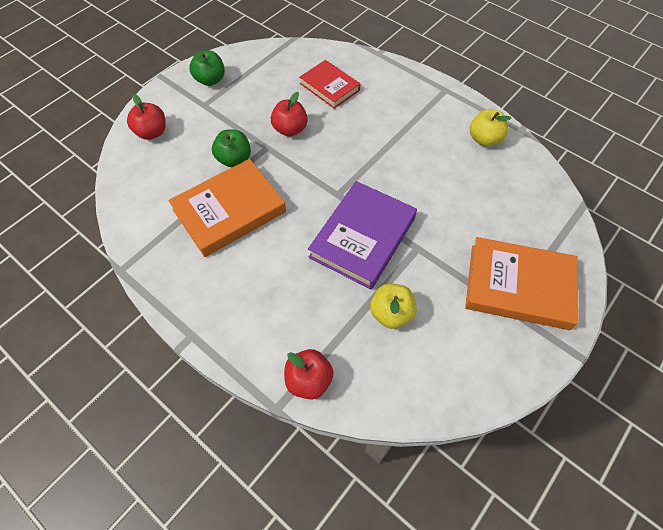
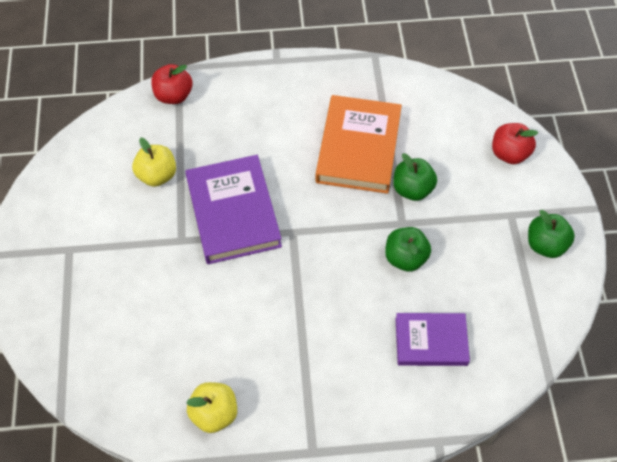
camera: 135 degrees right, 0 degrees up
(290, 129) = (405, 258): red apple -> green apple
(329, 87) = (431, 341): red book -> purple book
(518, 286) = (73, 274): orange book -> none

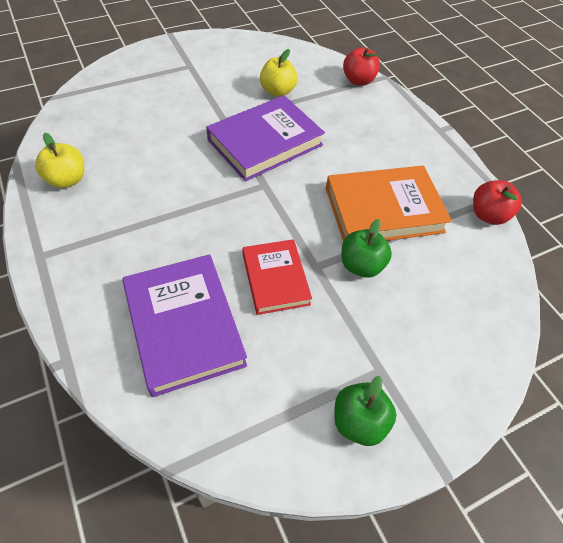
camera: 65 degrees right, 5 degrees down
(405, 258) = (275, 279): green apple -> red book
(431, 341) = (184, 326): purple book -> purple book, size x1.59
(509, 153) = (464, 350): red apple -> red apple (488, 215)

